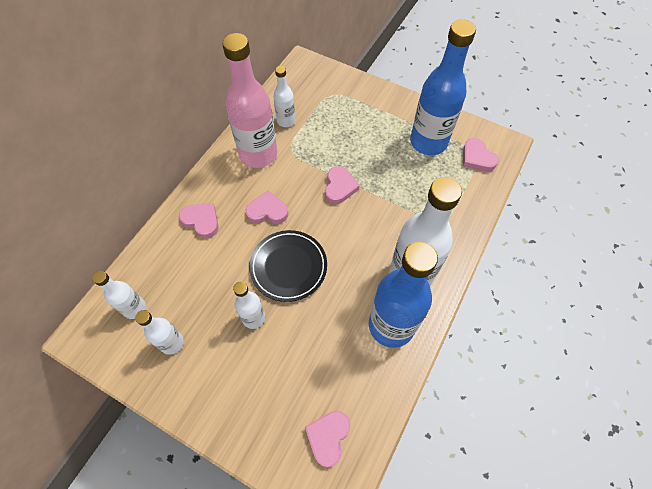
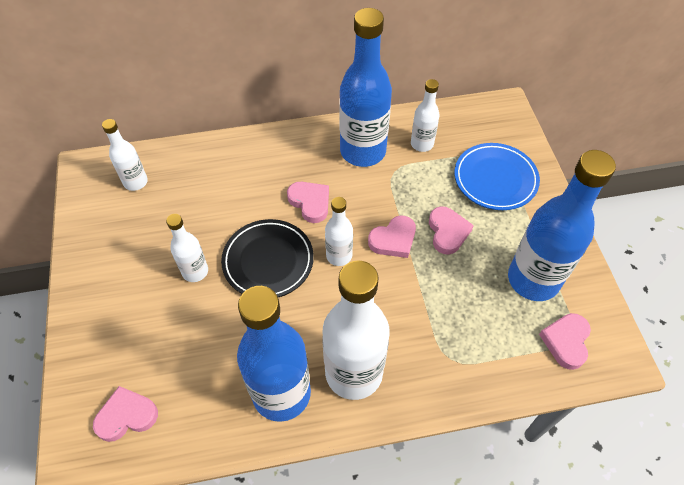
camera: 50 degrees right, 5 degrees down
(172, 343) = (125, 230): white bottle -> white bottle (339, 256)
(201, 221) = (254, 163): pink heart -> pink heart (447, 232)
(258, 154) = (363, 151): pink bottle -> blue bottle
(348, 107) = (495, 179): none -> blue plate

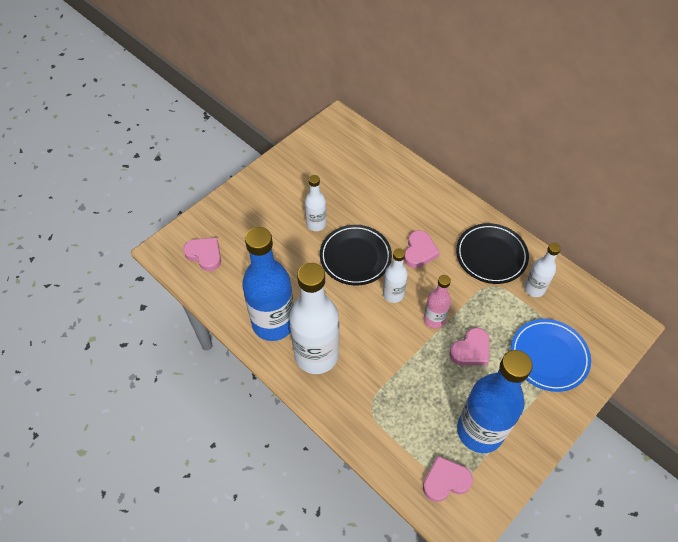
camera: 55 degrees right, 0 degrees up
(135, 182) = (350, 150): white bottle -> none
(363, 151) = (491, 255): blue bottle -> black plate
(393, 240) = (434, 319): pink heart -> pink bottle

